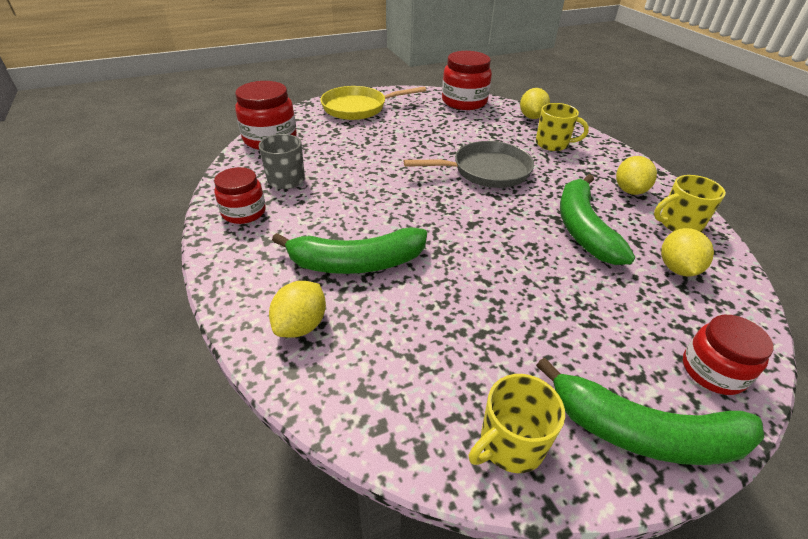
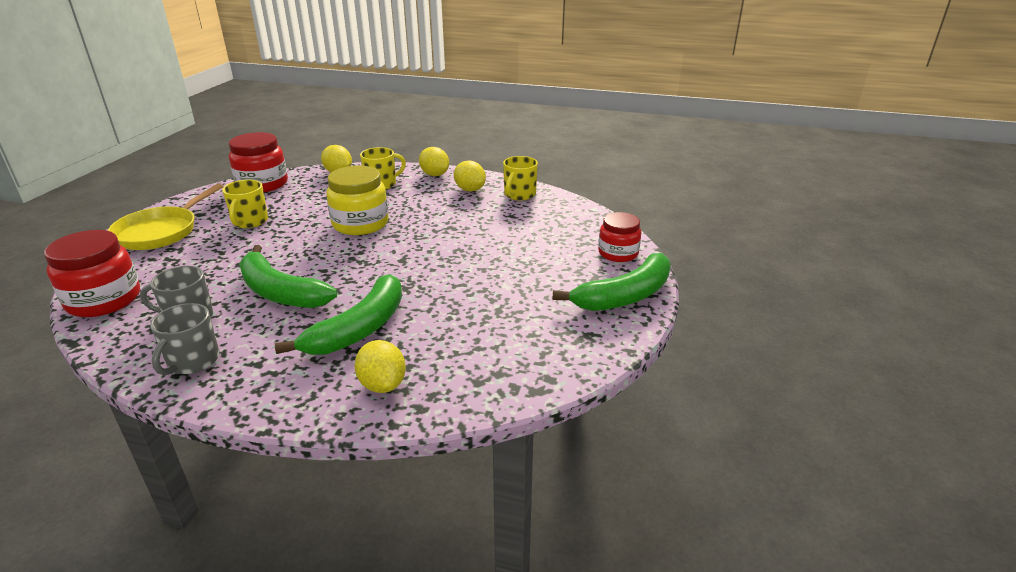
camera: 50 degrees left, 10 degrees down
(244, 212) = (193, 361): red jar -> grey mug
(486, 171) = (360, 224): grey pan -> yellow jar
(510, 444) = (582, 343): yellow mug -> yellow mug (249, 221)
(583, 228) = (474, 224): green banana -> green banana (280, 292)
(677, 268) = (547, 217): yellow lemon -> yellow lemon (434, 175)

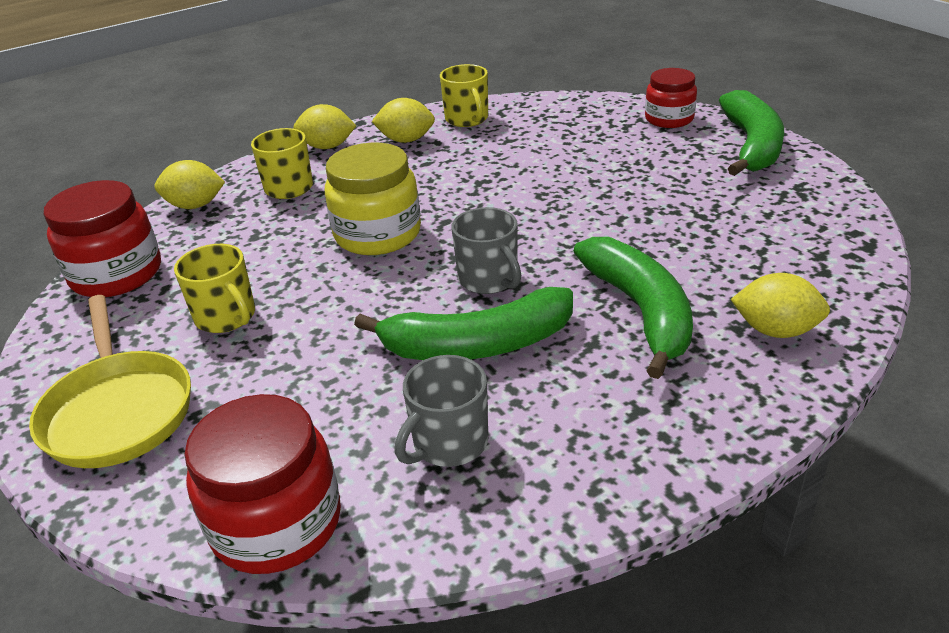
camera: 45 degrees left, 5 degrees up
(193, 361) = (575, 465): grey mug -> grey mug (489, 279)

